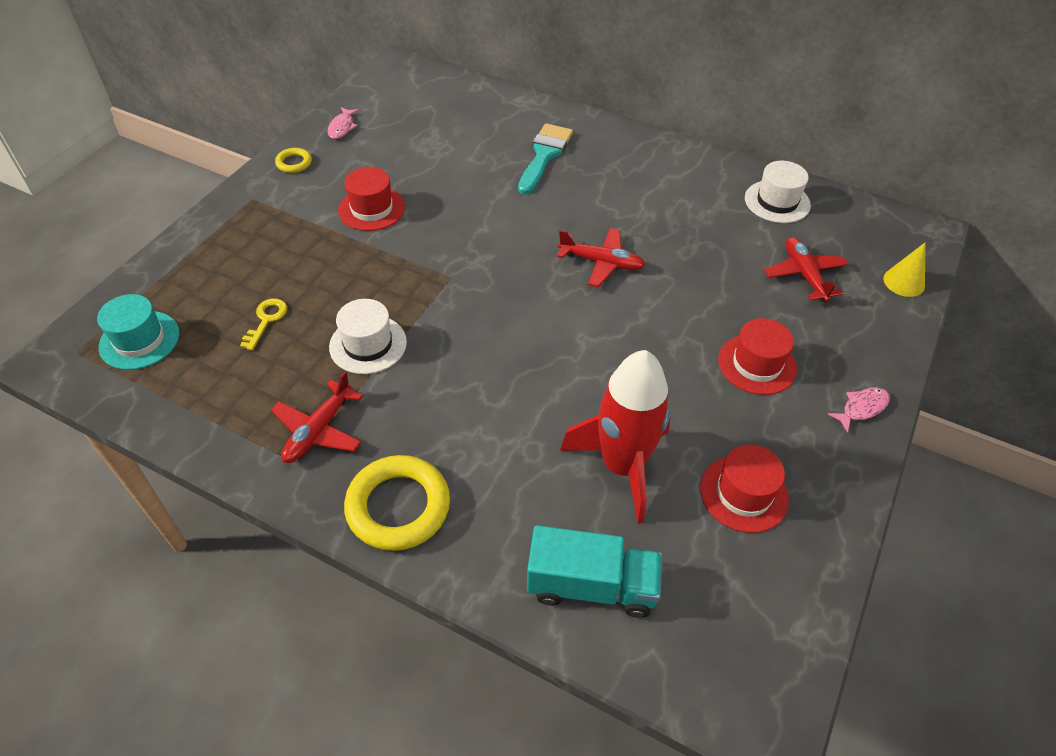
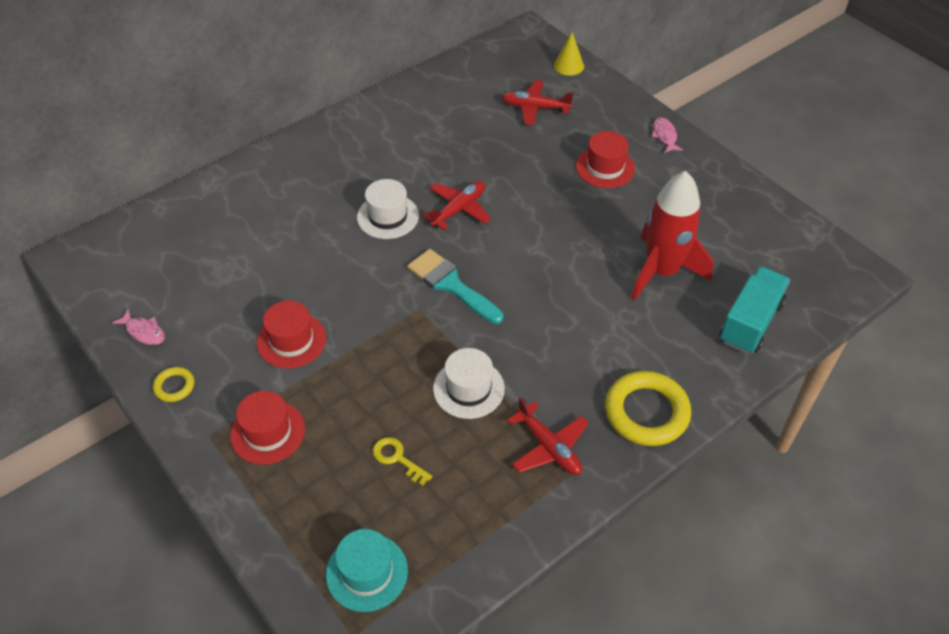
camera: 65 degrees left, 0 degrees up
(544, 155) = (301, 196): turquoise brush -> turquoise brush (451, 284)
(743, 493) = (708, 220): red hat -> red hat (268, 432)
(777, 201) = (452, 87): white hat -> white hat (388, 216)

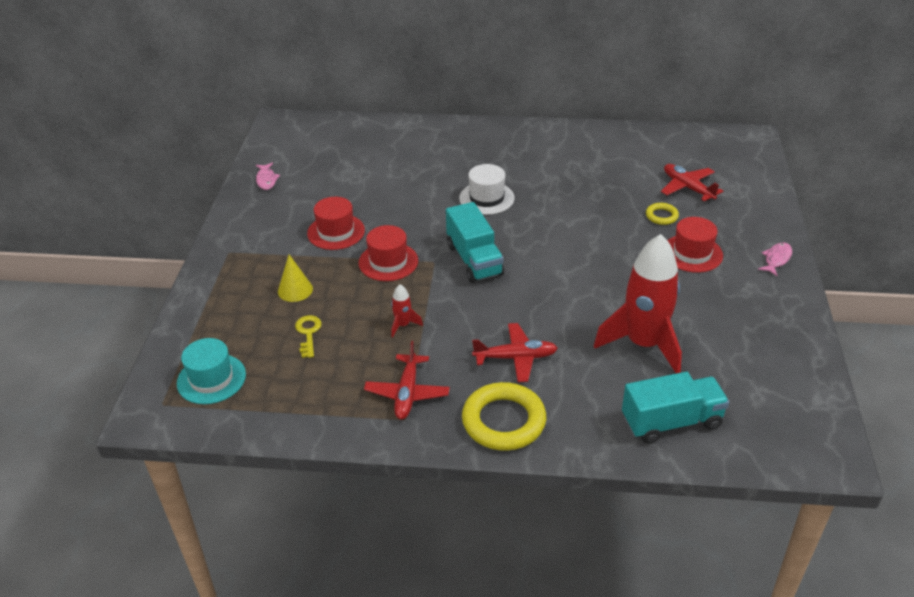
camera: 45 degrees right, 10 degrees down
(174, 386) = (245, 216): yellow ring -> yellow ring (661, 216)
(268, 432) = (259, 270): red hat -> red hat (388, 262)
(451, 284) = (474, 260): turquoise brush -> turquoise truck
(459, 209) = (541, 220): red plane -> red plane (516, 358)
(468, 388) = (403, 325): white hat -> red rocket
(569, 66) = (755, 174): yellow cone -> yellow cone (295, 290)

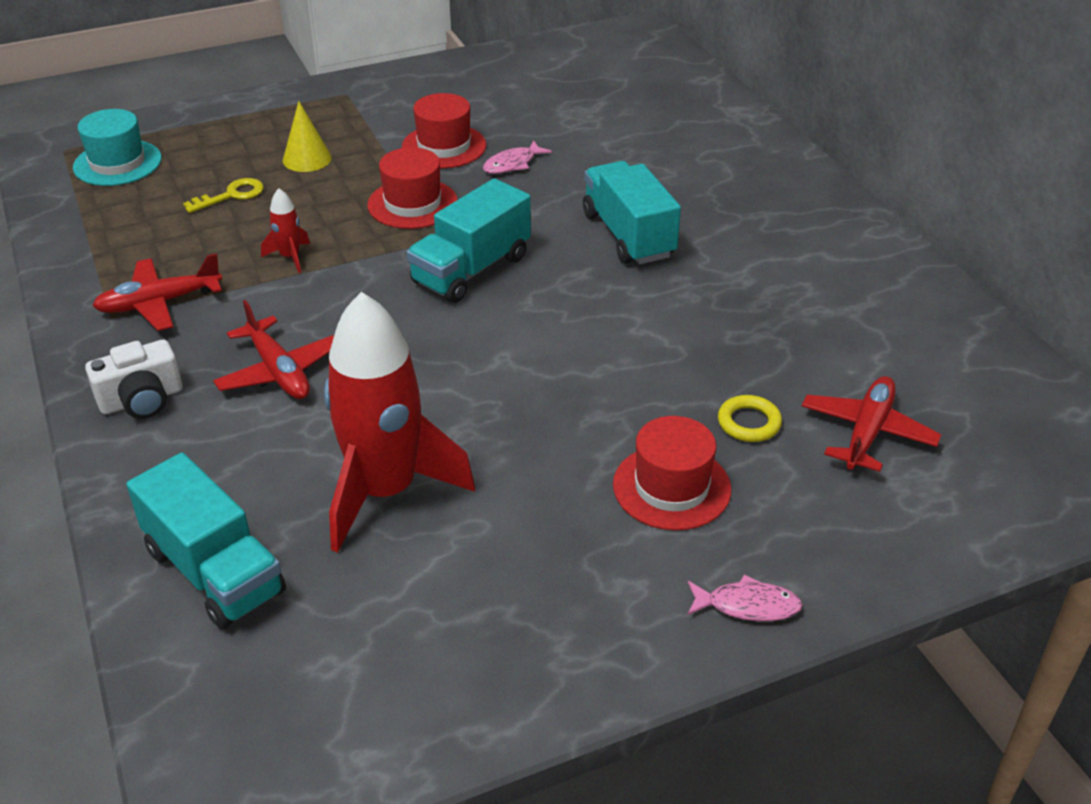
camera: 60 degrees right, 0 degrees up
(266, 180) = (508, 66): pink fish -> pink fish (512, 164)
(486, 198) = (628, 235): white hat -> turquoise truck
(503, 421) = (142, 400): yellow ring -> white camera

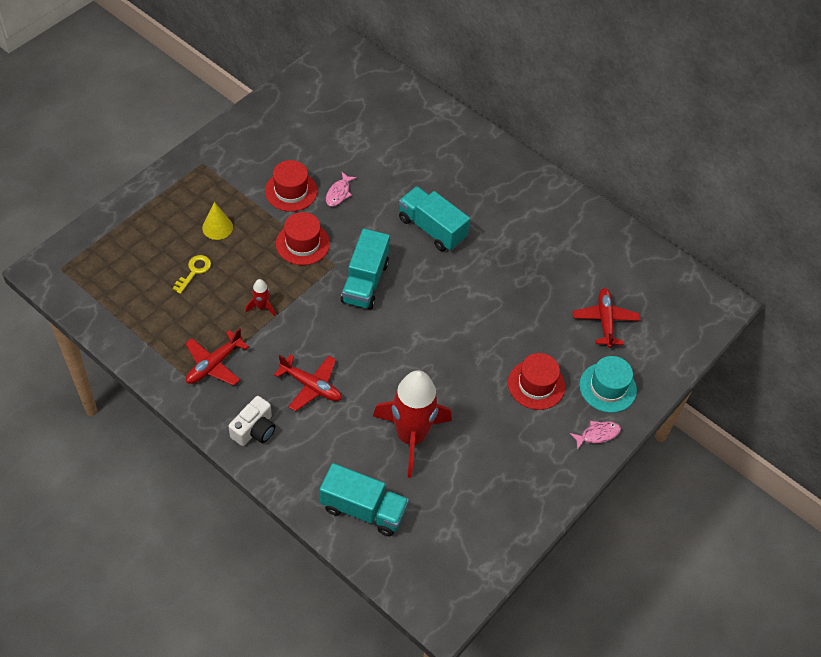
camera: 30 degrees left, 15 degrees up
(117, 163) = (104, 268): turquoise hat -> turquoise hat (607, 387)
(749, 423) = (551, 334): yellow ring -> none

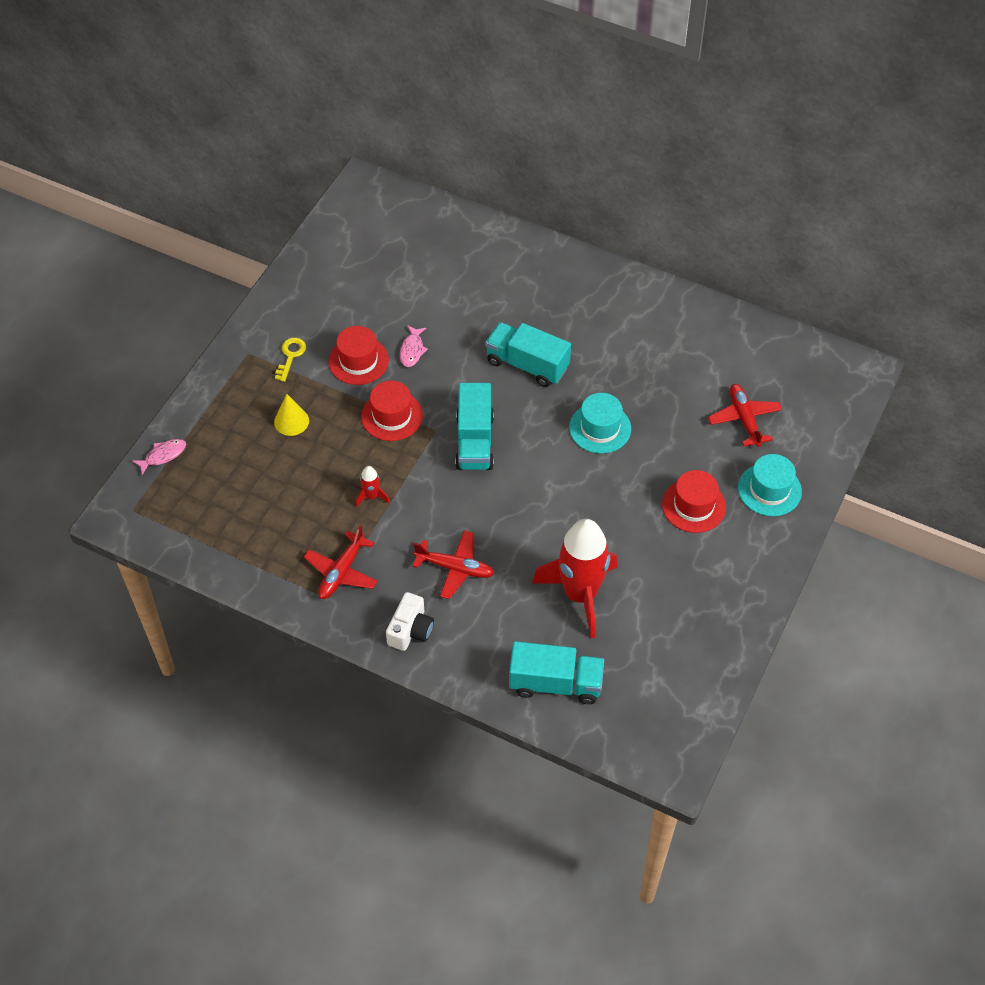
camera: 10 degrees left, 0 degrees up
(194, 271) = (283, 476): yellow key -> yellow key (290, 356)
(476, 297) = (600, 428): none -> turquoise hat
(597, 434) = (774, 542): pink fish -> pink fish (163, 455)

